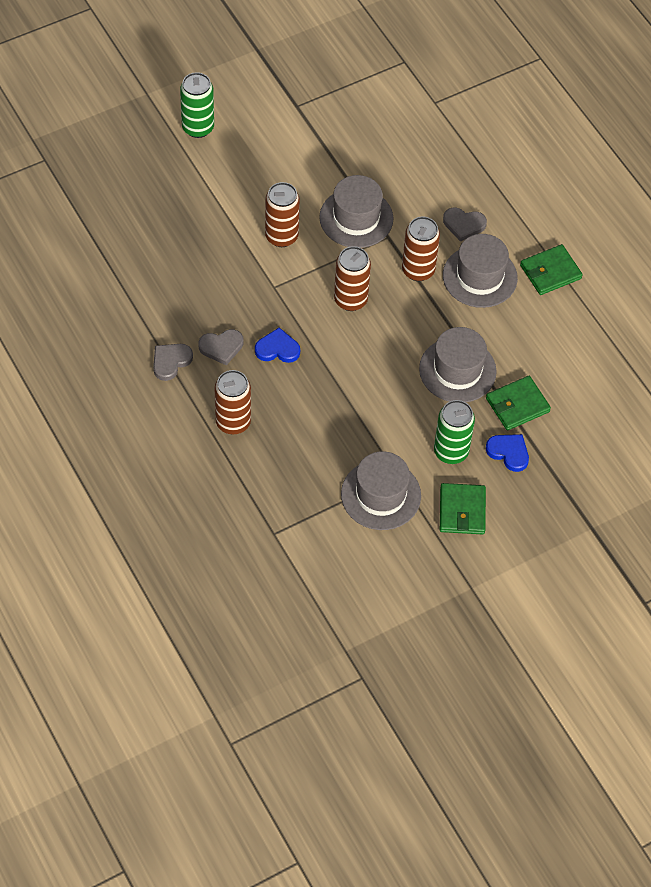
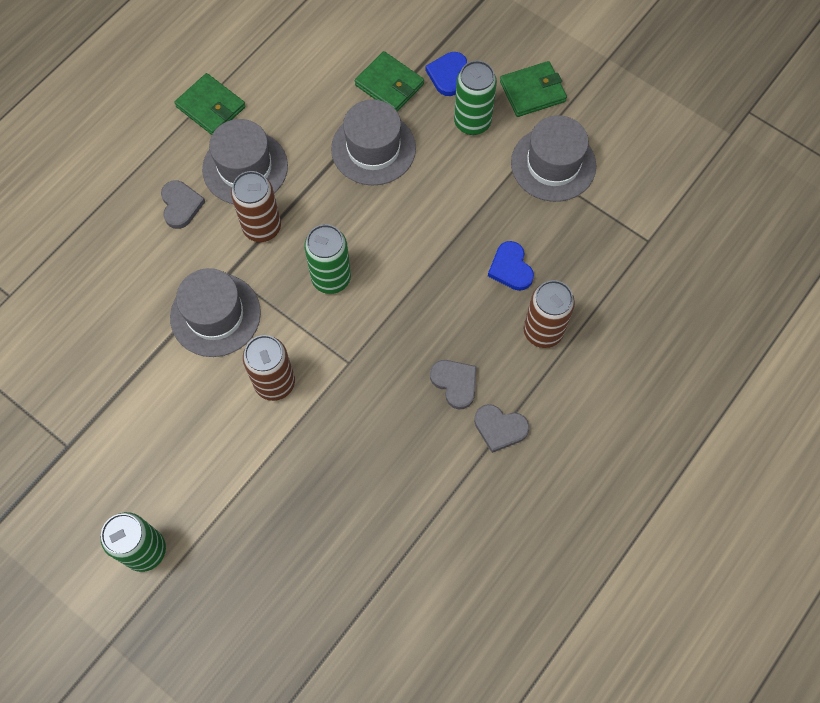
camera: 110 degrees left, 10 degrees up
(277, 349) = (429, 325): blue heart -> blue heart (510, 268)
(350, 300) = (331, 278): brown can -> green can

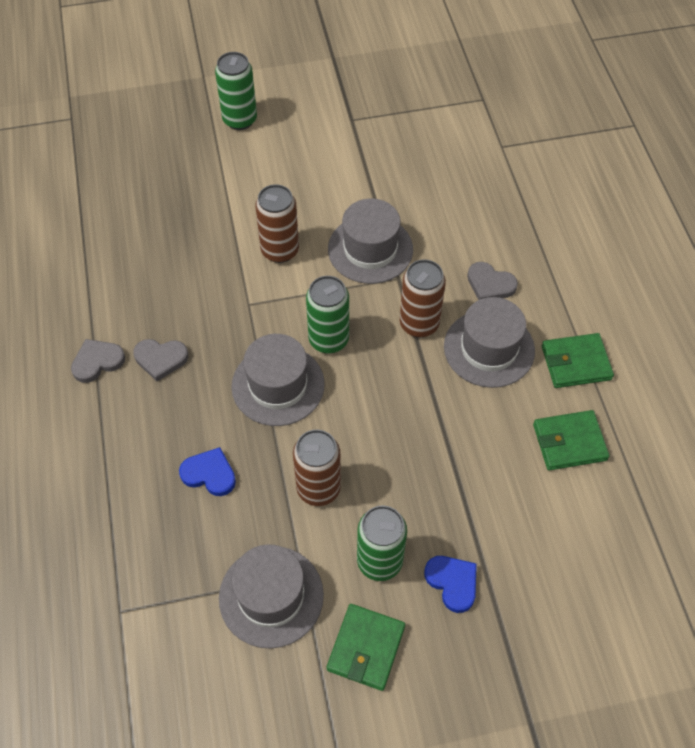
camera: 130 degrees right, 10 degrees down
(373, 148) = (424, 456): grey hat -> grey hat (278, 385)
(389, 85) = (484, 521): green wallet -> green wallet (569, 442)
(543, 331) = (134, 452): brown can -> brown can (318, 488)

